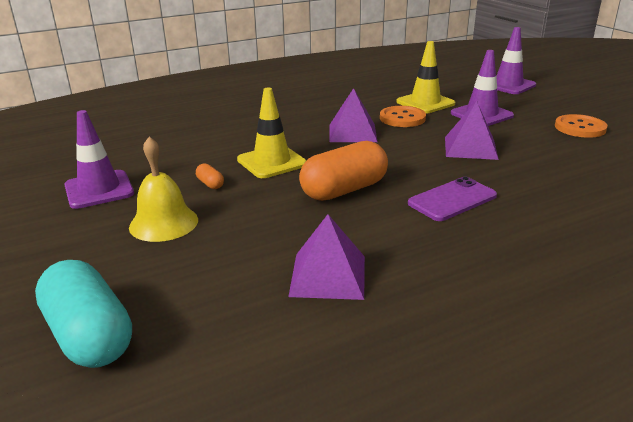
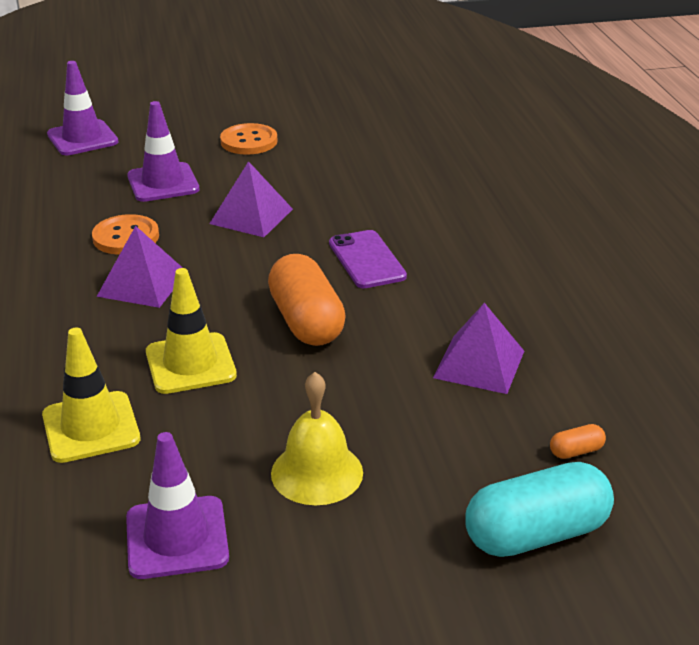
camera: 75 degrees left, 5 degrees up
(210, 184) = (225, 424): orange capsule -> orange capsule (576, 451)
(425, 103) = (87, 208): yellow traffic cone -> yellow traffic cone (91, 427)

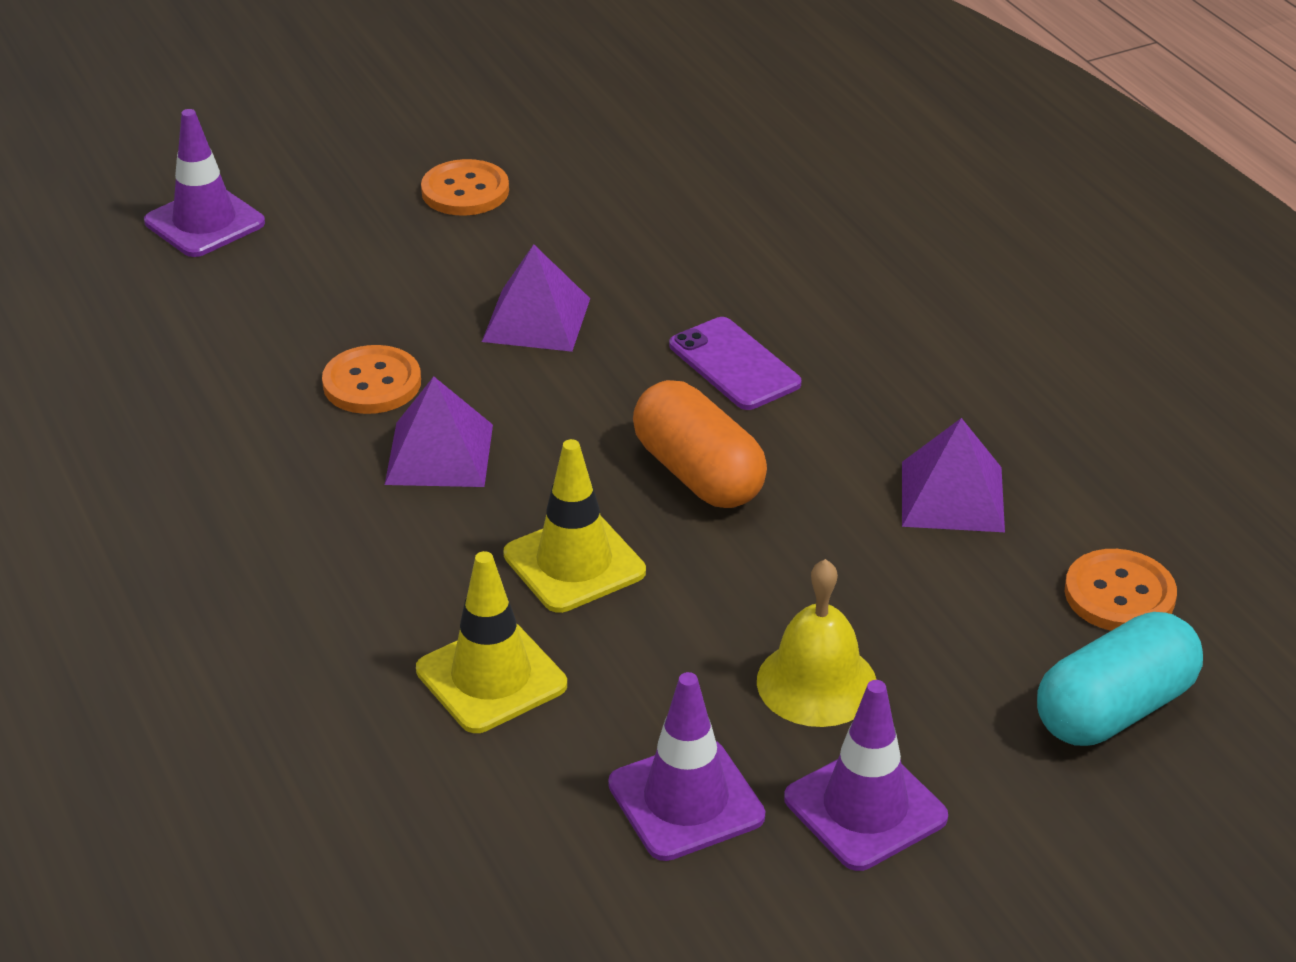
camera: 15 degrees left, 5 degrees up
(163, 183) = (375, 283): purple traffic cone -> purple traffic cone (865, 808)
(576, 451) = (1119, 594): orange capsule -> orange button

